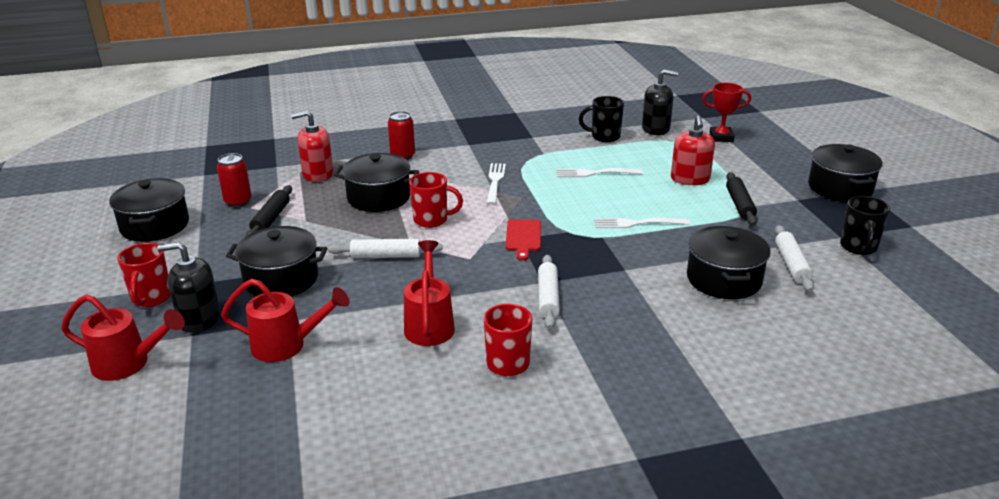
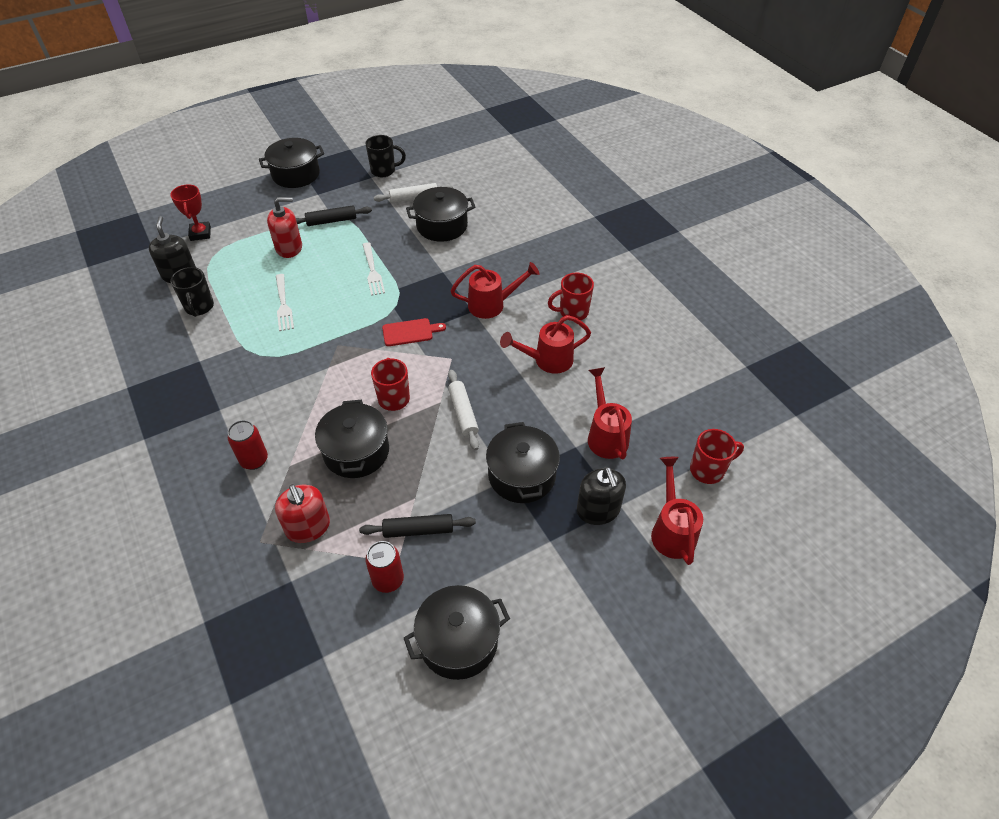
camera: 105 degrees left, 20 degrees up
(151, 298) = (585, 565): red mug -> red mug (708, 470)
(495, 181) = (309, 370): white fork -> none
(548, 297) = (492, 305): white rolling pin -> red watering can

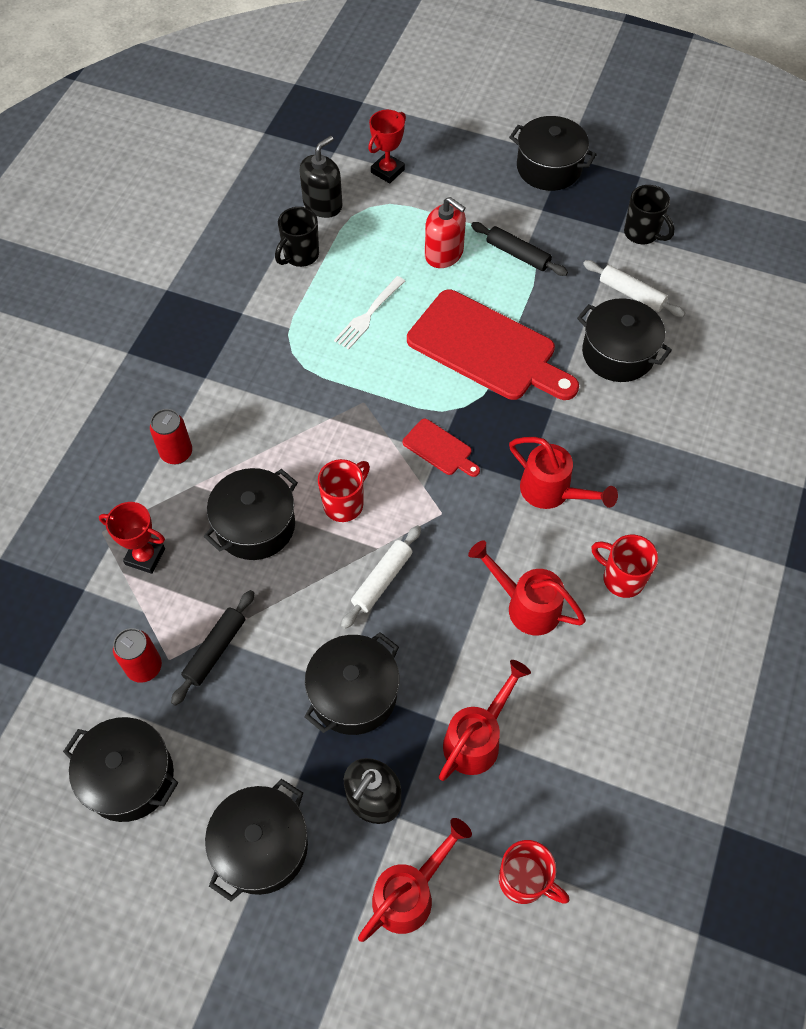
camera: 50 degrees right, 10 degrees up
(308, 527) = (145, 556): red soap dispenser -> red trophy
(372, 271) = (487, 348): white fork -> red cutting board
(418, 530) = (215, 650): black rolling pin -> black rolling pin turned 75 degrees clockwise
(577, 591) = (261, 846): none -> black pot

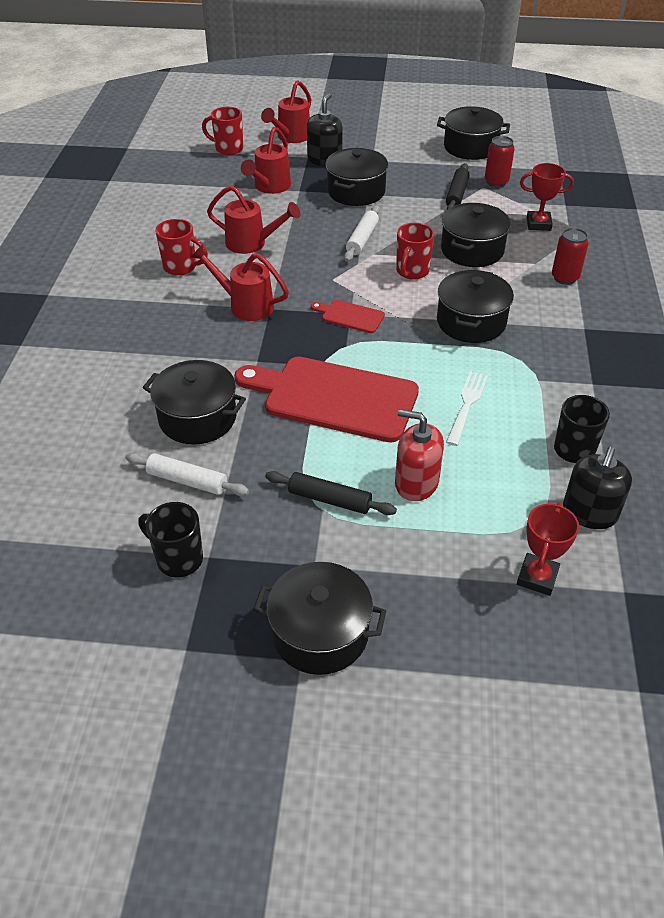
camera: 165 degrees right, 15 degrees down
(261, 846) = (380, 139): black pot -> black pot (471, 322)

